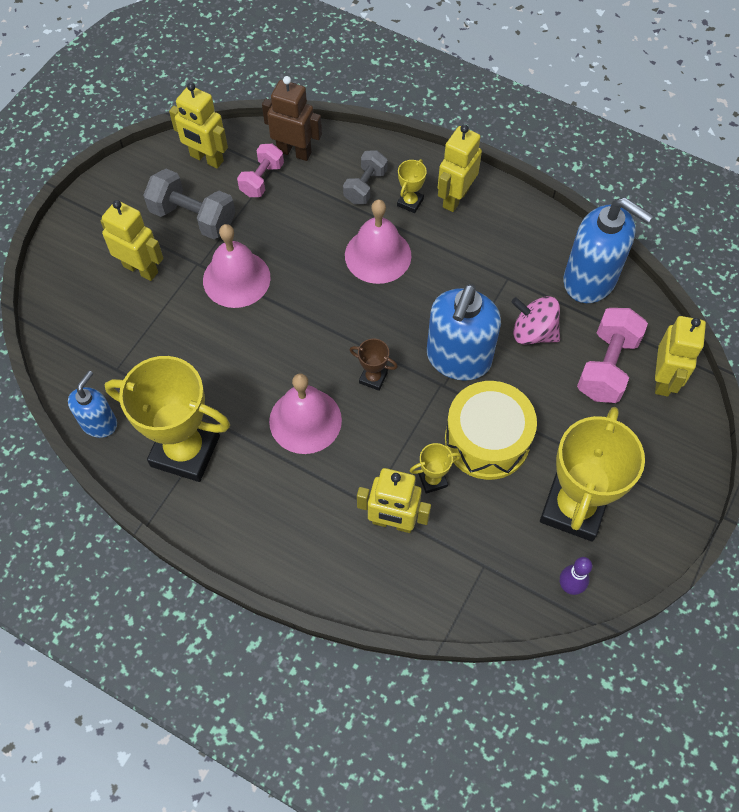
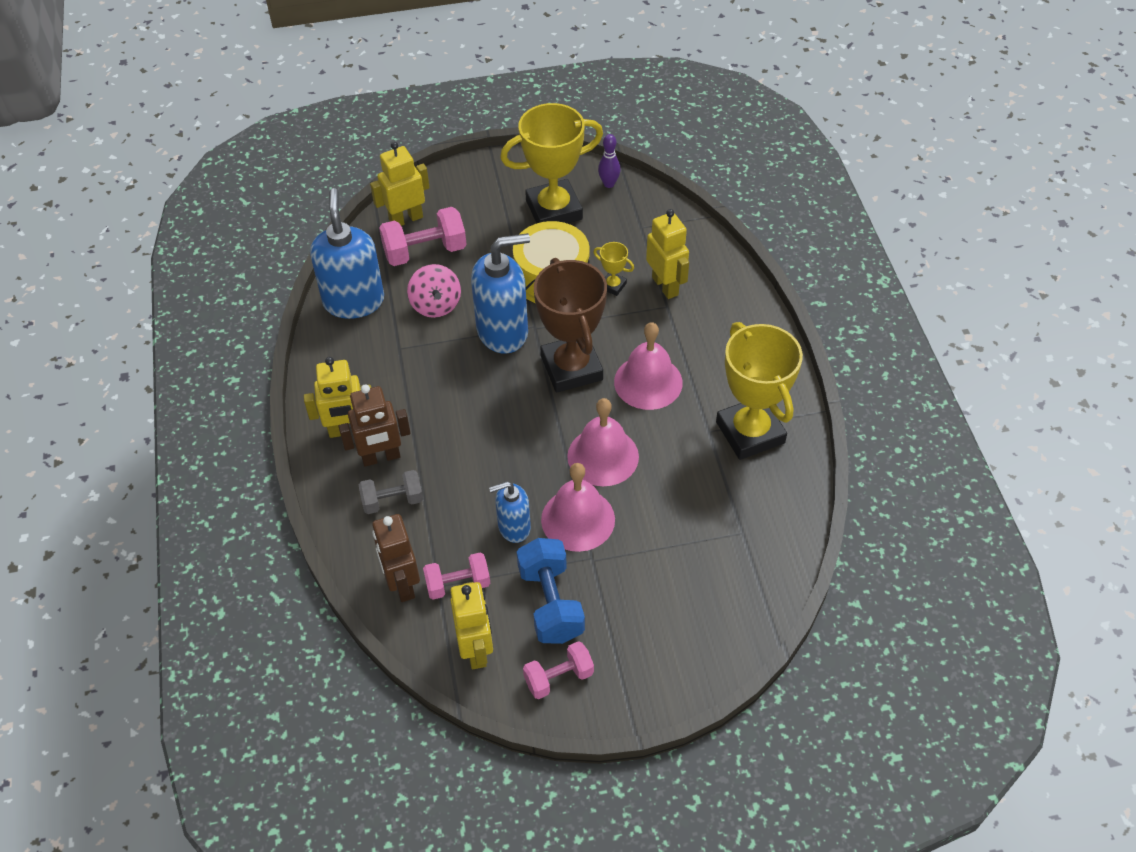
camera: 130 degrees left, 10 degrees down
(99, 423) = (793, 503): blue soap dispenser -> blue soap dispenser (514, 527)
(141, 186) = (559, 678): none -> pink dumbbell
(141, 269) = (641, 597): yellow robot -> none
(193, 217) = (550, 603): grey dumbbell -> blue dumbbell
(373, 378) = (572, 368): brown trophy -> brown trophy, size x2.36
(378, 255) = (458, 441): pink bell -> pink bell (603, 456)
(410, 202) = (381, 457): yellow trophy -> brown robot

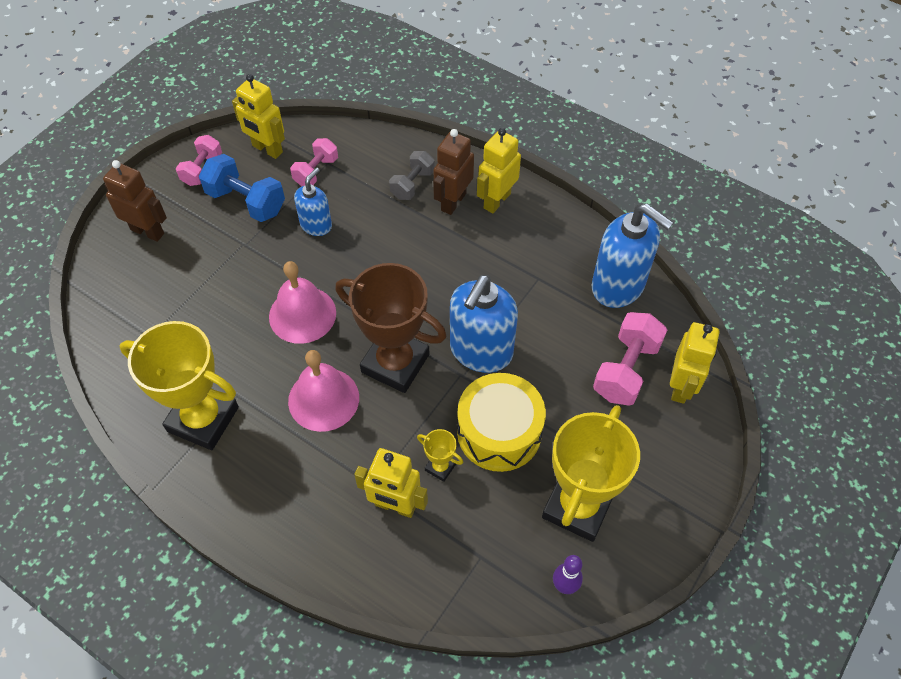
camera: 135 degrees right, 5 degrees up
(402, 584) = (350, 148): brown robot -> brown robot (148, 231)
(436, 305) = (557, 331): pink spinning top -> none
(578, 519) = (278, 260): pink bell -> none
(613, 286) = (440, 467): yellow trophy -> yellow trophy turned 45 degrees clockwise

